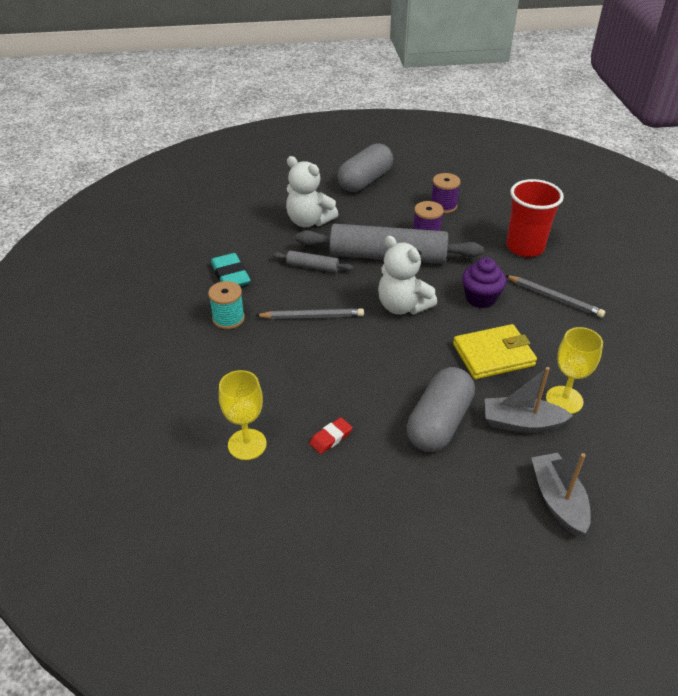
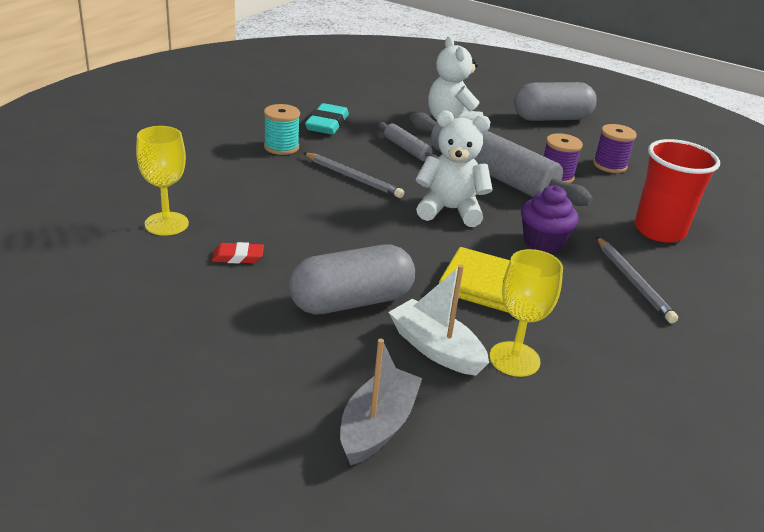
camera: 35 degrees right, 10 degrees down
(402, 306) = (450, 210): white teddy bear -> white teddy bear turned 105 degrees clockwise
(521, 423) = (435, 349): grey boat -> white boat

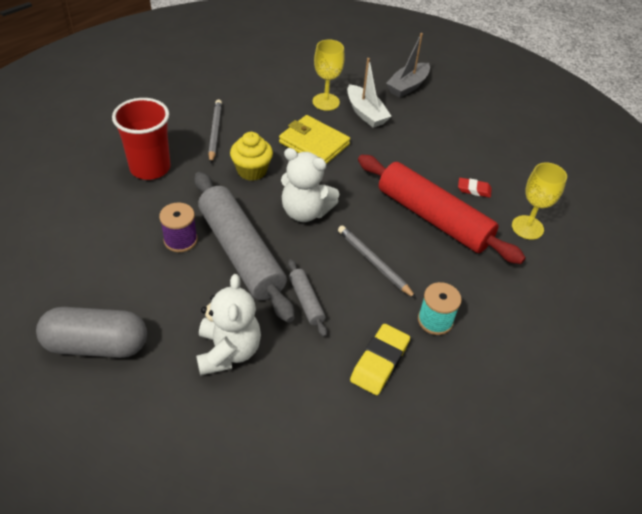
camera: 165 degrees left, 15 degrees up
(293, 220) = (433, 218): none -> red rolling pin
(327, 124) = (379, 362): turquoise eraser -> yellow eraser
(351, 302) = (405, 146): grey capsule -> none
(543, 242) = (252, 171): purple cupcake -> yellow cupcake
(609, 165) = (111, 249): purple spool -> none

